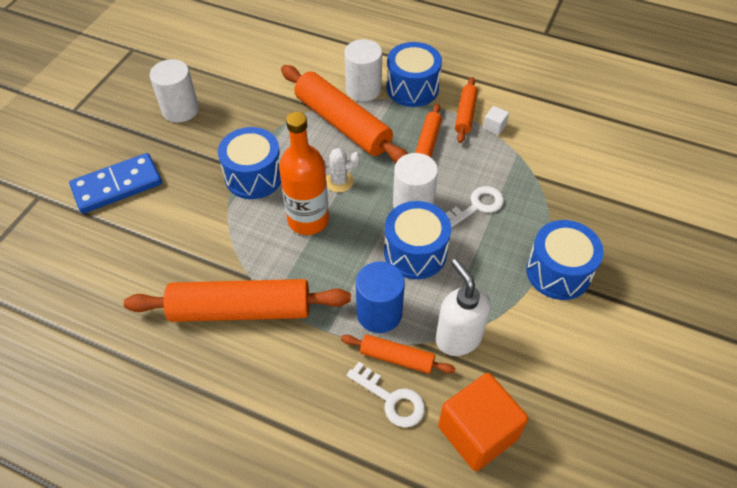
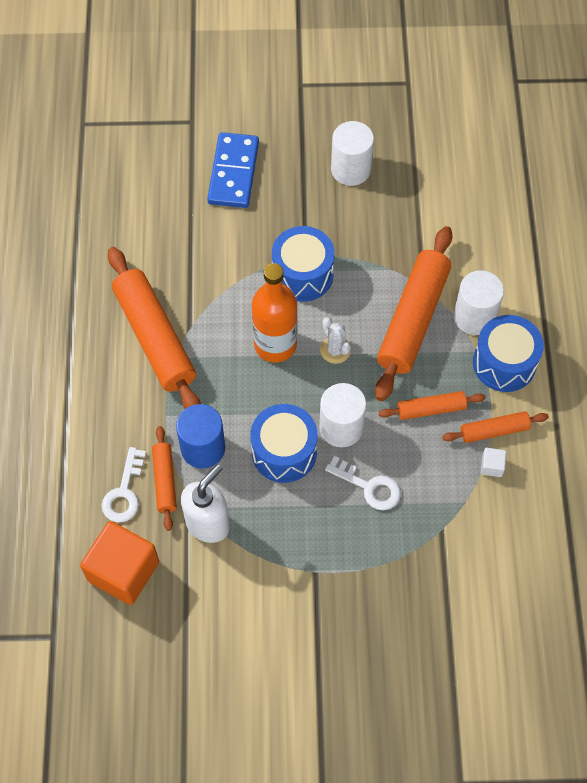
camera: 65 degrees right, 10 degrees up
(117, 186) = (233, 172): blue domino -> blue domino turned 60 degrees clockwise
(558, 272) = (325, 589): blue drum -> none

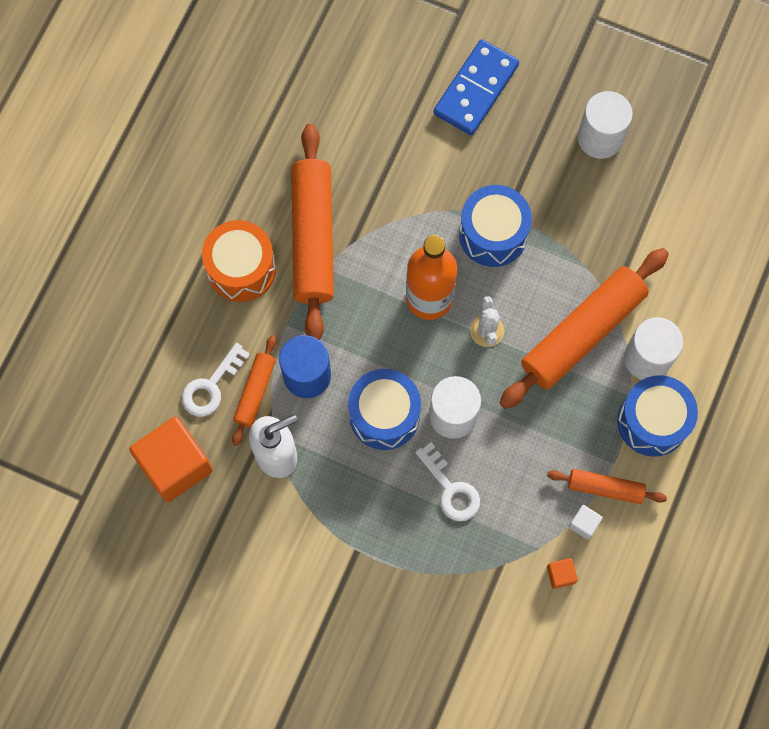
camera: 25 degrees right, 10 degrees up
(105, 387) = (241, 269): none -> orange drum
(431, 409) = (552, 436): orange rolling pin -> none
(494, 515) = (560, 575): none -> orange cube

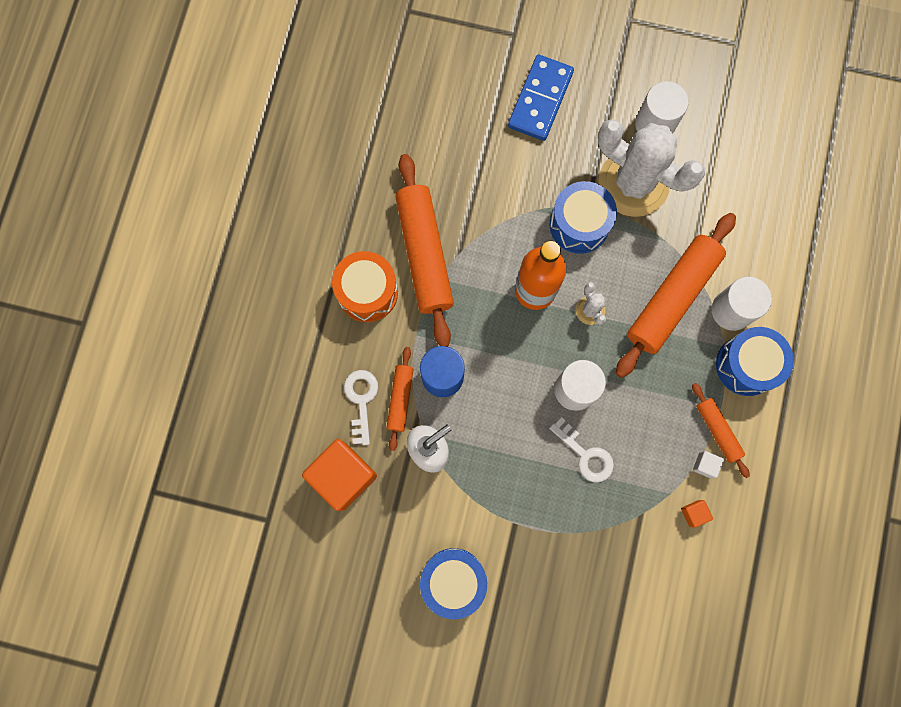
camera: 10 degrees left, 5 degrees up
(211, 386) = (361, 400): white key -> white key turned 150 degrees clockwise
(384, 415) = (516, 400): blue drum -> blue drum (453, 580)
(563, 199) = (633, 183): none -> white cactus
(605, 488) = (717, 431): orange rolling pin -> orange rolling pin turned 60 degrees clockwise

